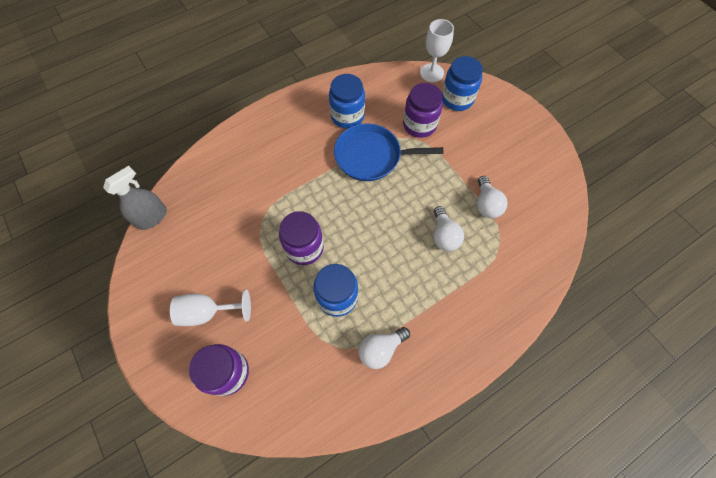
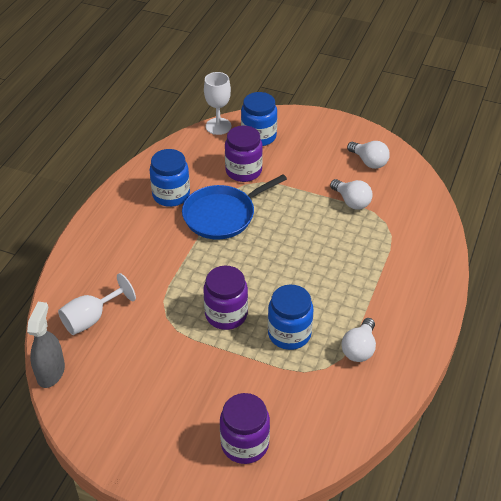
camera: 35 degrees left, 20 degrees down
(207, 312) = (182, 412): white goblet -> white goblet (91, 318)
(444, 235) = (337, 241): white light bulb -> white light bulb (369, 162)

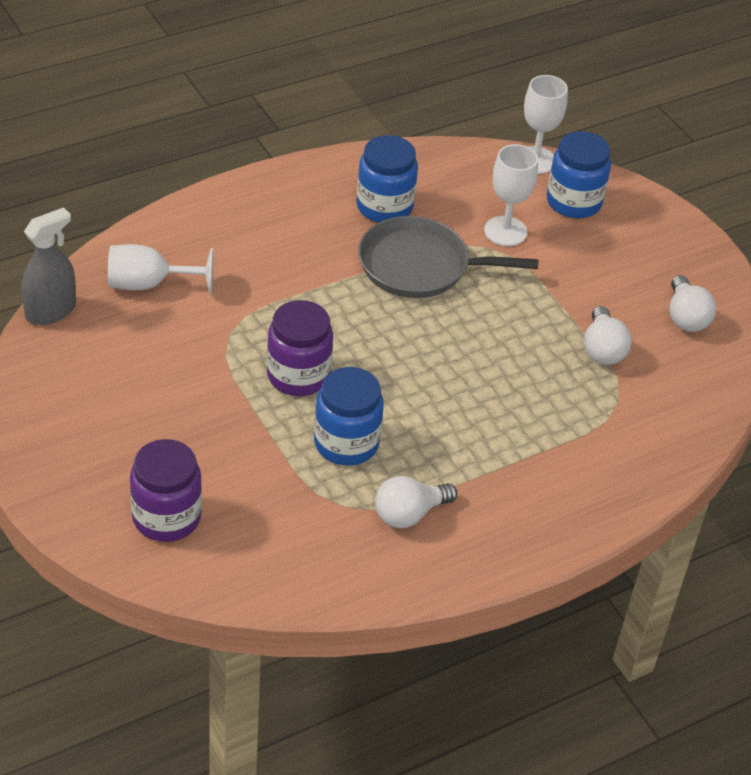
camera: 35 degrees right, 0 degrees up
(222, 215) = (420, 266): blue pan -> grey pan
(243, 171) = (505, 231): purple jar -> white goblet

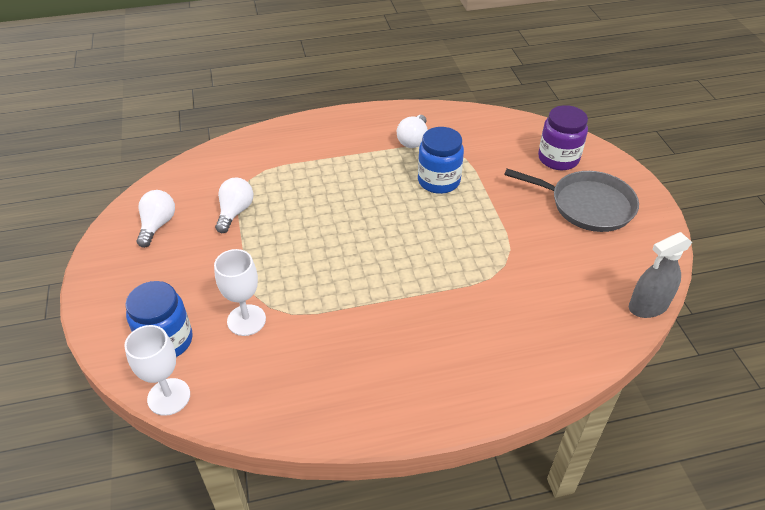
camera: 160 degrees left, 0 degrees up
(149, 284) = (567, 318): white goblet -> none
(298, 375) = (459, 227): purple jar -> none
(384, 207) = (341, 364): blue jar -> none
(409, 514) = (413, 140): white light bulb -> white light bulb turned 120 degrees clockwise
(420, 266) = (336, 298): grey pan -> grey pan (587, 205)

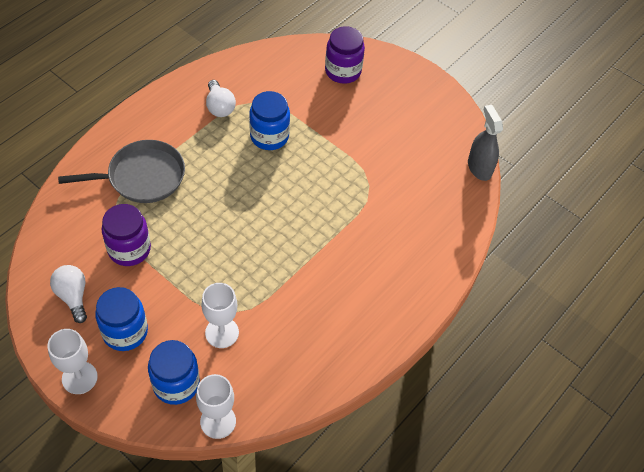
camera: 40 degrees left, 10 degrees up
(99, 290) = (79, 378): none -> white goblet
(169, 274) = (125, 332): none -> blue jar
(235, 212) = (129, 249): white light bulb -> purple jar
(587, 205) = (390, 104): grey pan -> grey pan (142, 177)
(648, 306) = (479, 168): grey spray bottle -> grey spray bottle turned 135 degrees clockwise

